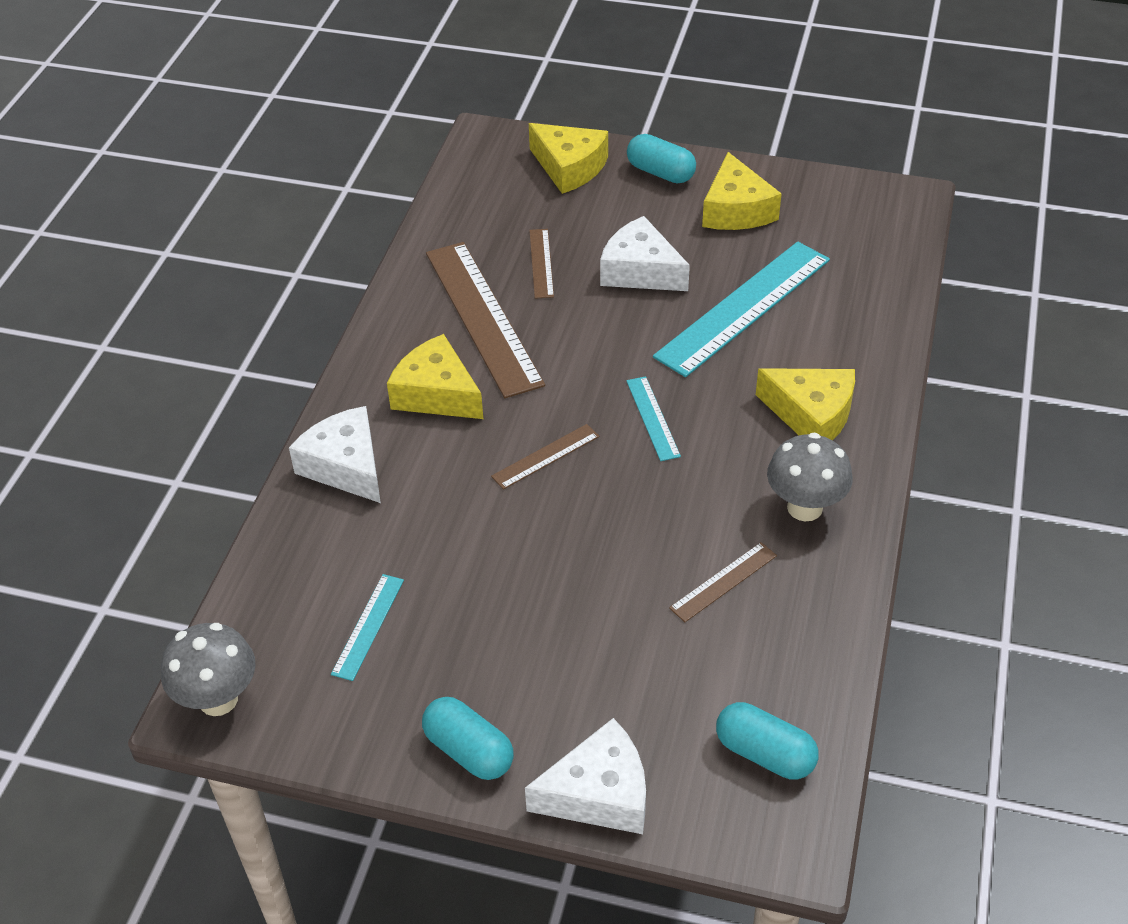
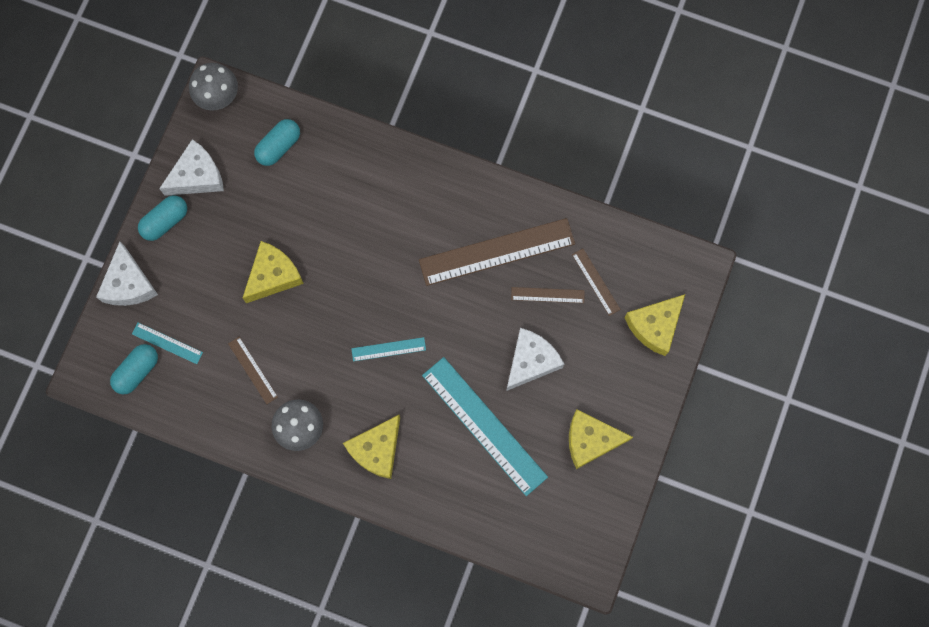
camera: 95 degrees right, 30 degrees up
(345, 466) = (374, 163): white cheese -> white cheese (197, 176)
(368, 626) = (253, 173): turquoise ruler -> turquoise ruler (167, 343)
(436, 393) = (429, 218): yellow cheese -> yellow cheese (273, 275)
(545, 456) = (365, 280): brown ruler -> brown ruler (596, 281)
(660, 172) = (641, 392): turquoise capsule -> turquoise capsule (279, 146)

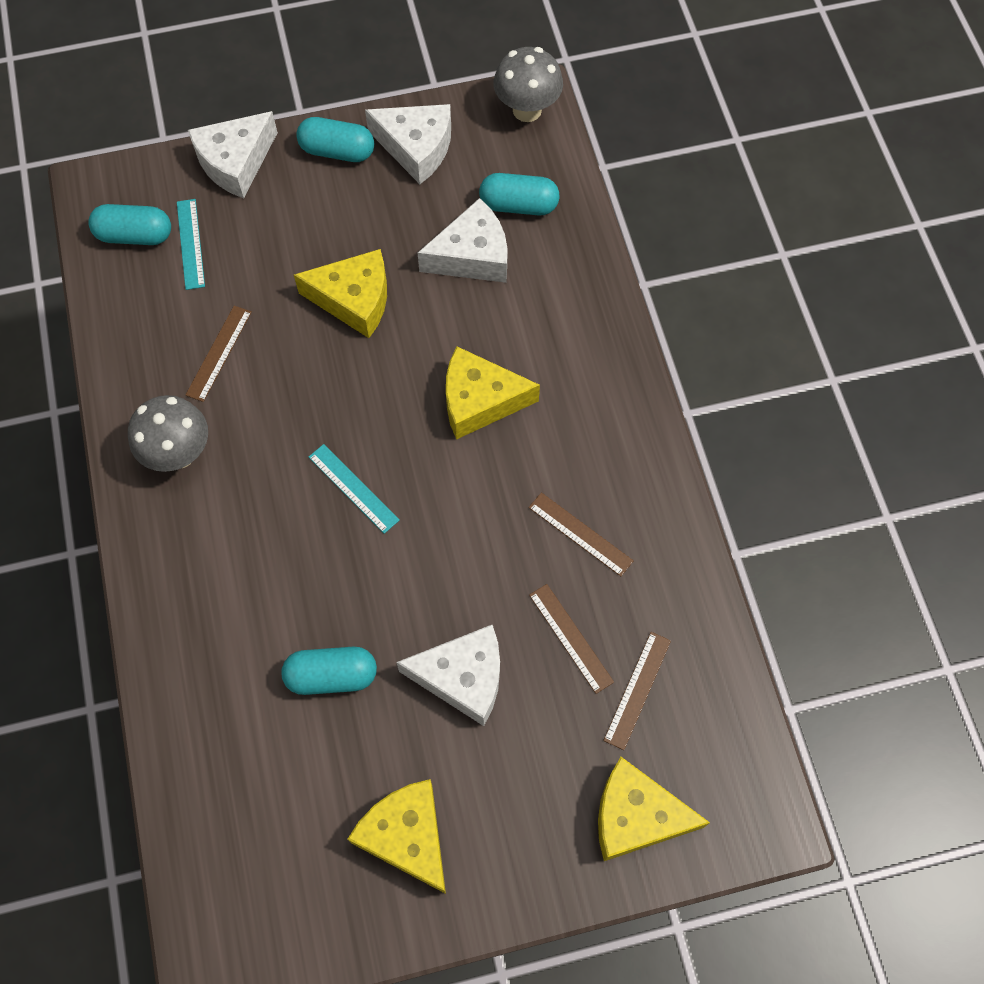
camera: 55 degrees right, 10 degrees down
(293, 194) = (472, 256): none -> white cheese
(377, 449) = (209, 561): yellow cheese -> yellow cheese (479, 401)
(484, 425) = (331, 675): turquoise ruler -> turquoise capsule
(497, 251) = (580, 534): brown ruler -> brown ruler, size x0.47

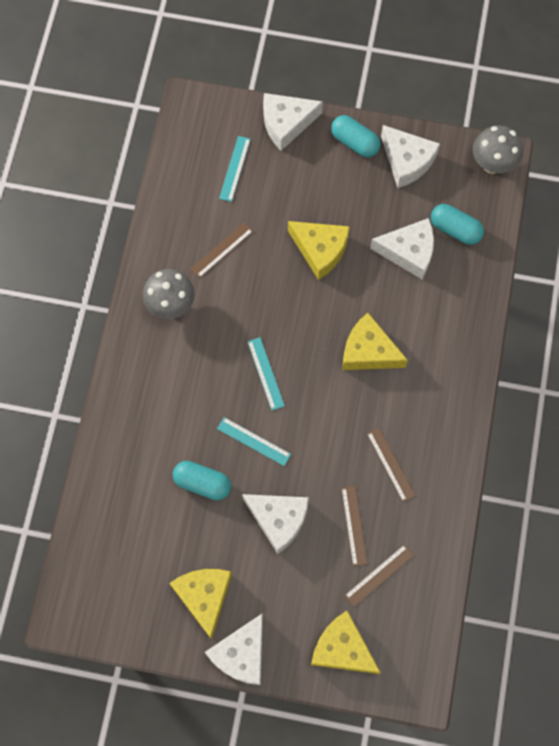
camera: 25 degrees right, 5 degrees up
(135, 235) = (203, 148): turquoise capsule -> none
(378, 586) = (253, 441): none -> turquoise ruler
(498, 894) = (241, 654): none -> white cheese

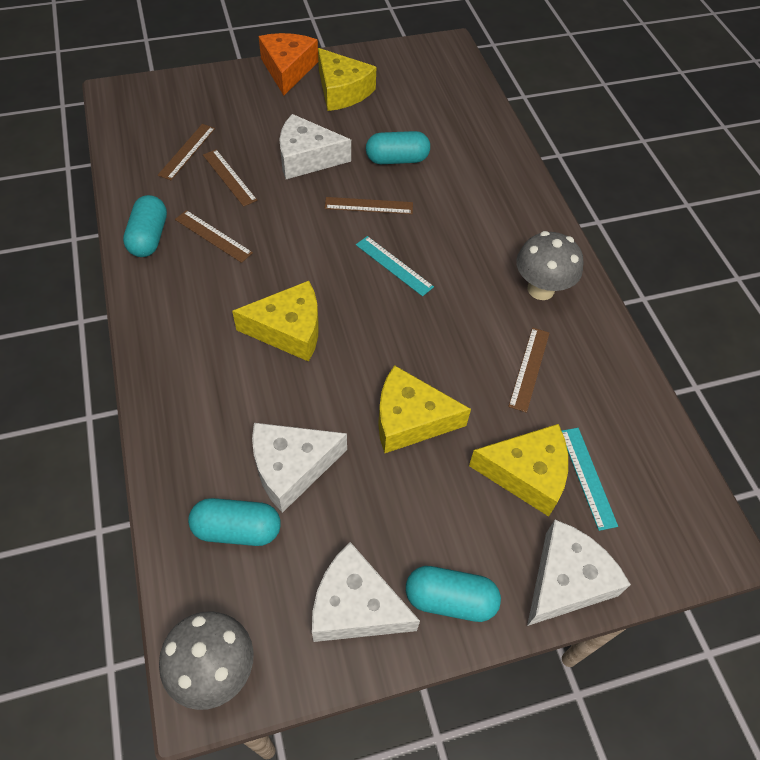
camera: 150 degrees right, 15 degrees down
(241, 654) = (288, 70): white cheese -> orange cheese
(253, 441) = (369, 205): turquoise ruler -> brown ruler
(342, 648) = (200, 97): yellow cheese -> yellow cheese (526, 474)
(441, 485) = (149, 237): none -> turquoise capsule

